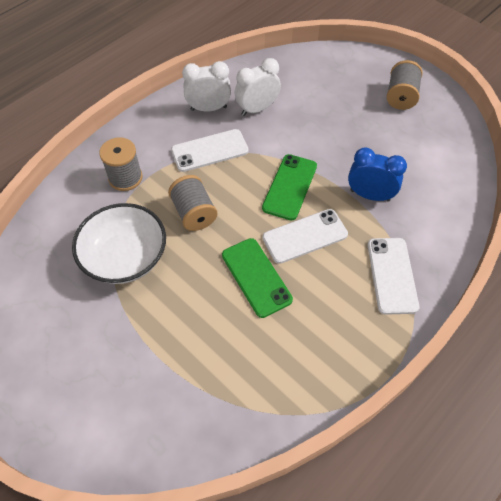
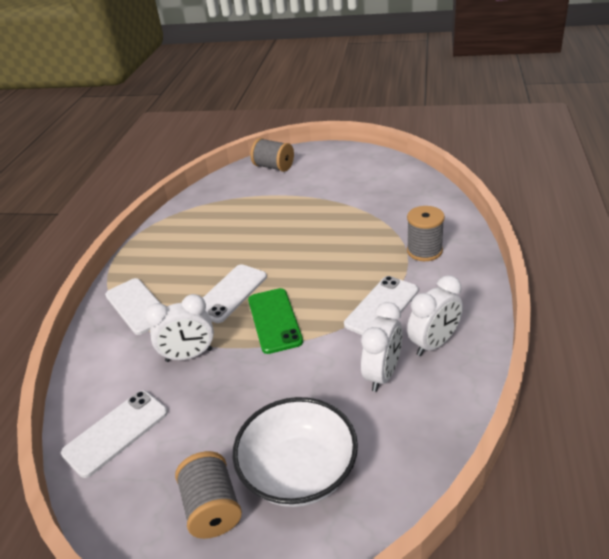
camera: 150 degrees right, 20 degrees down
(125, 257) = (356, 216): white bowl -> white bowl (299, 471)
(194, 213) = (338, 260): grey spool -> grey spool (274, 167)
(256, 277) = (249, 252): green phone -> none
(370, 195) = (189, 355): blue clock -> white clock
(443, 166) = (116, 432): none -> white phone

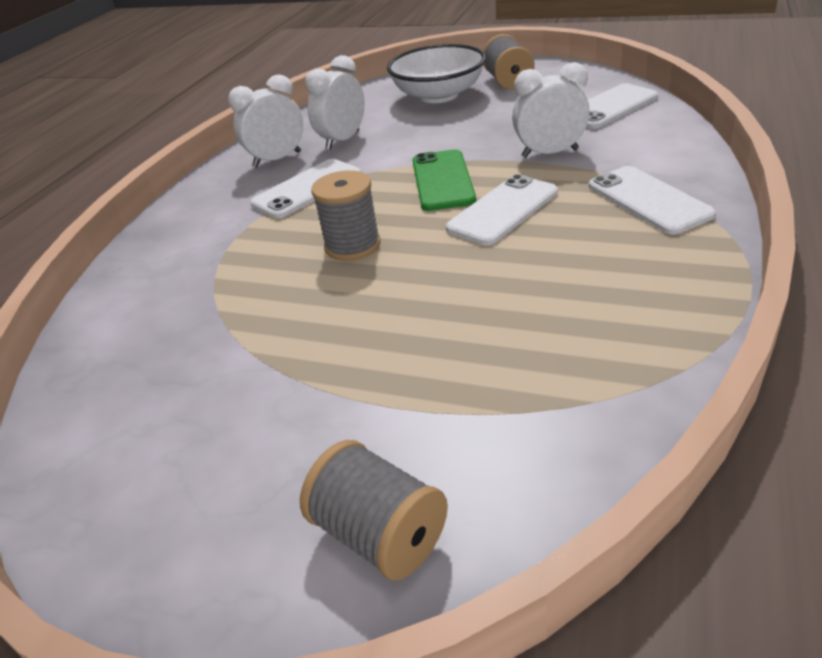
camera: 170 degrees left, 0 degrees up
(424, 251) = (200, 251): grey spool -> grey spool (352, 245)

